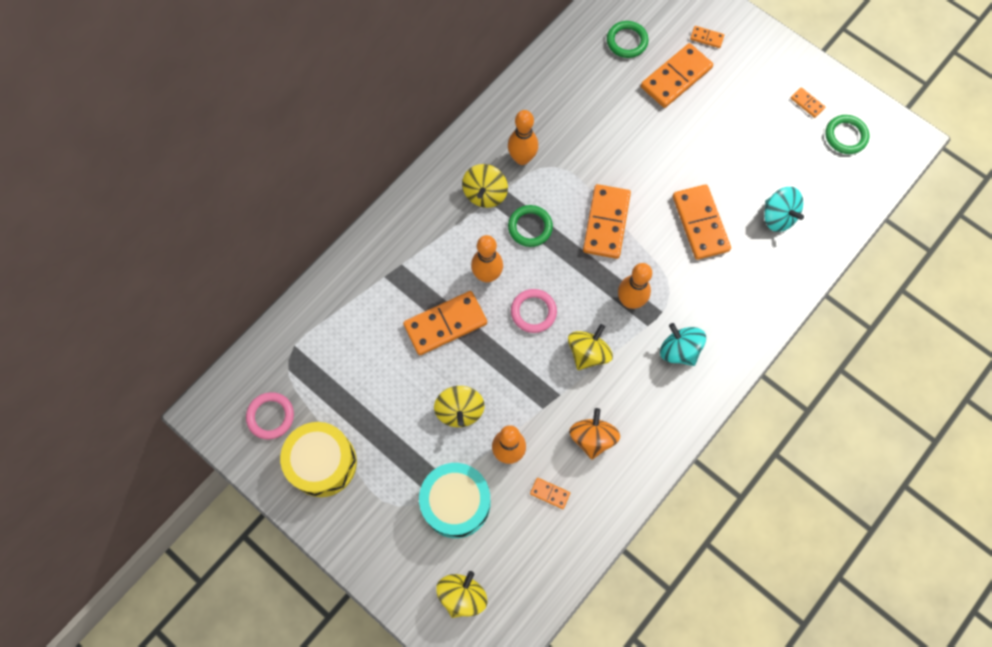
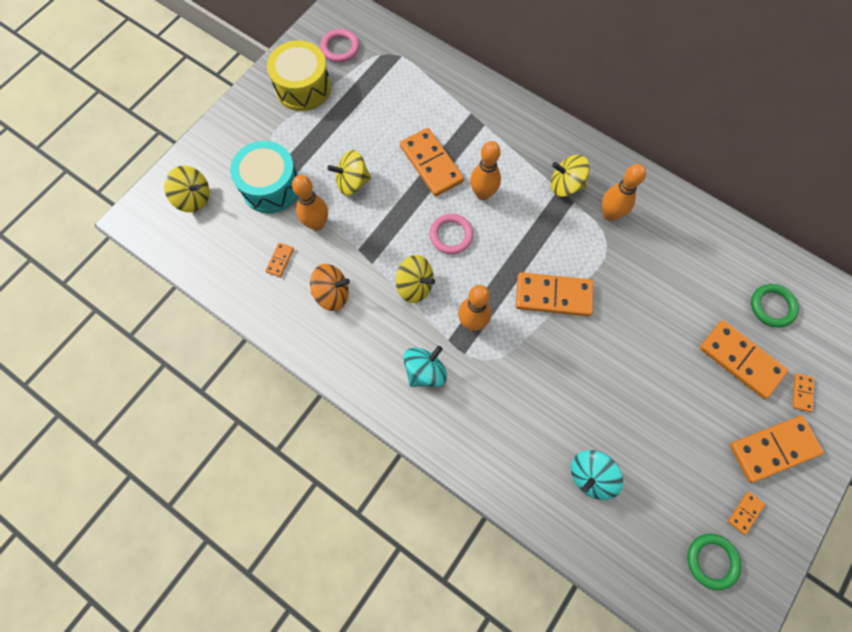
camera: 85 degrees right, 0 degrees up
(530, 227) = (537, 226): green ring -> none
(700, 223) = (568, 389): orange domino -> orange domino (773, 448)

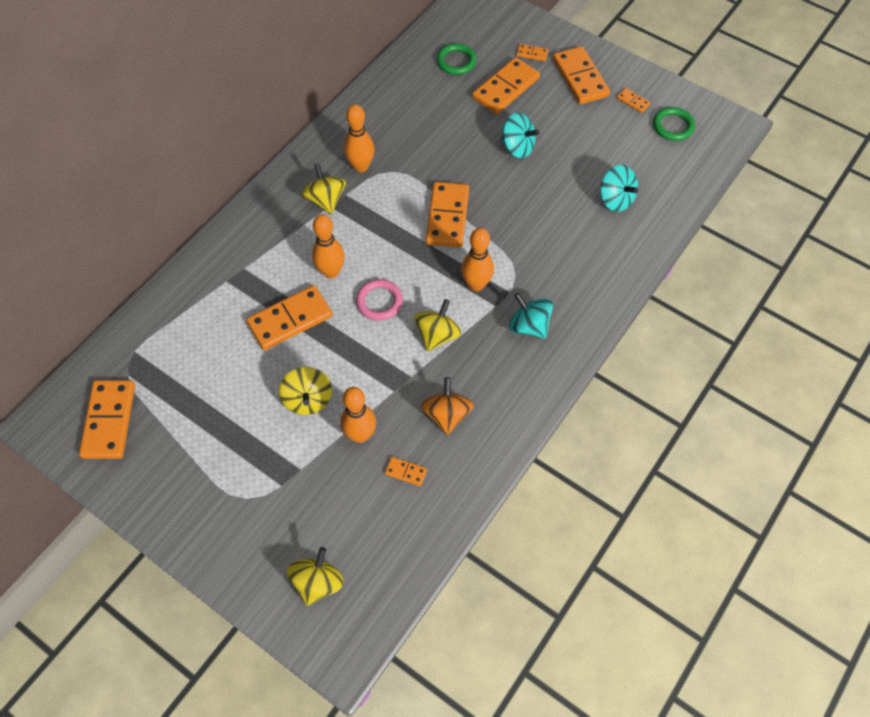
camera: 90 degrees left, 10 degrees down
(271, 186) = (307, 490): turquoise drum -> none
(303, 87) = (165, 462): yellow drum -> none
(340, 48) = (109, 421): pink ring -> orange domino
(565, 185) = (325, 200): yellow spinning top -> yellow spinning top turned 150 degrees clockwise
(654, 369) = (517, 147): none -> turquoise spinning top

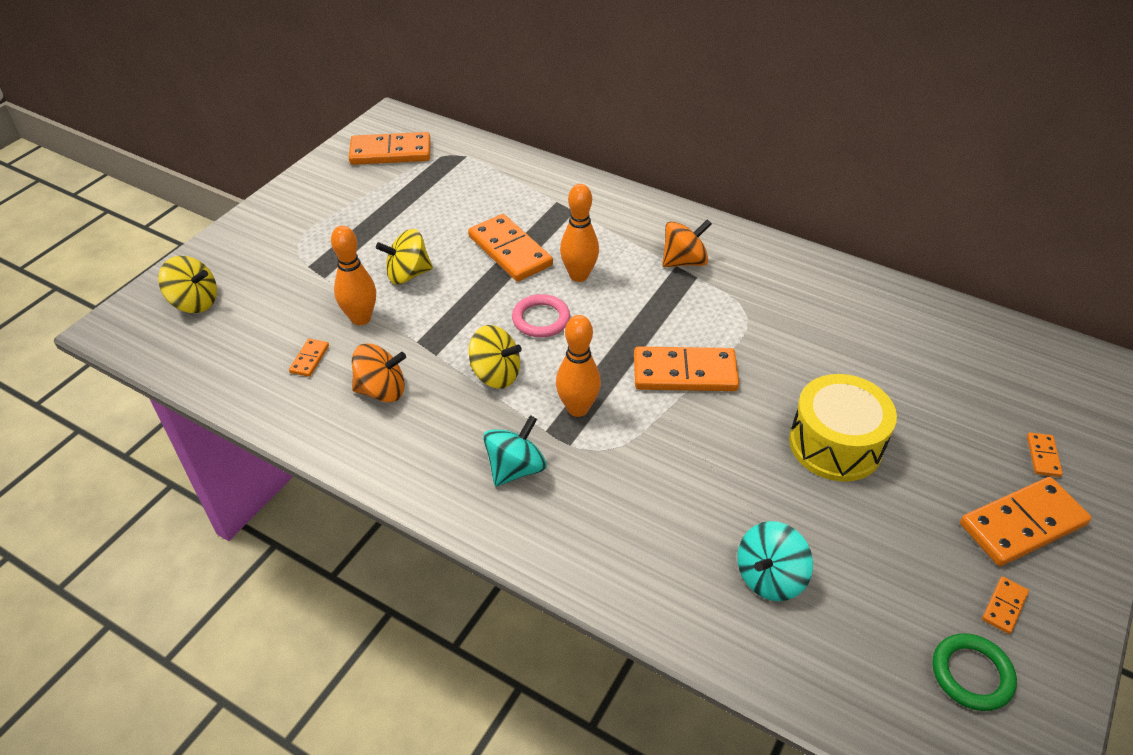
camera: 85 degrees right, 15 degrees down
(325, 200) = (684, 261): yellow spinning top -> orange spinning top
(361, 166) = (745, 286): orange bowling pin -> none
(456, 61) = (976, 365): green ring -> none
(505, 88) = (950, 425): orange domino -> none
(517, 147) = (835, 444): turquoise spinning top -> yellow drum

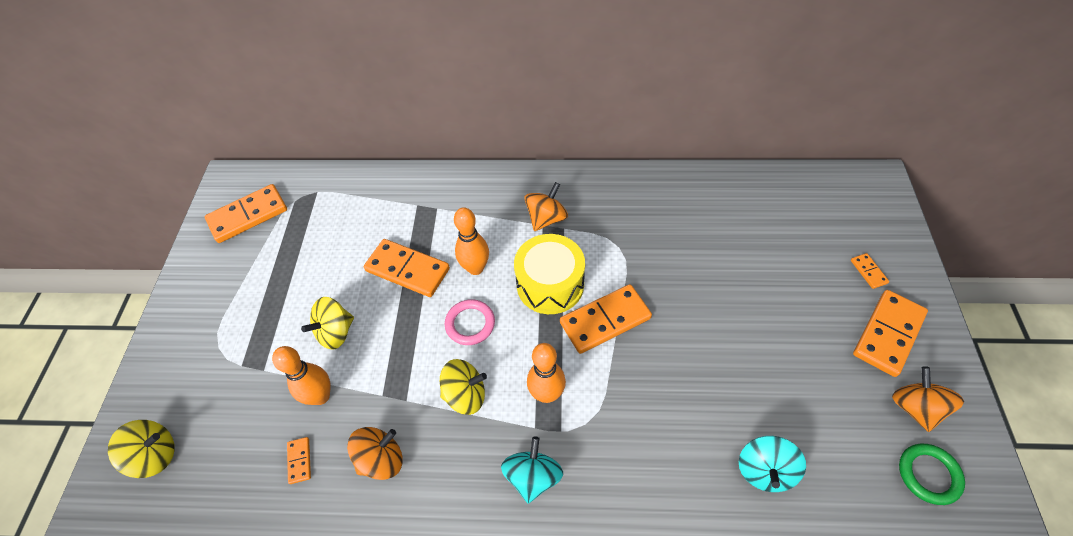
camera: 25 degrees left, 10 degrees up
(835, 444) = (740, 330): yellow drum -> yellow drum (550, 284)
(1004, 606) = (915, 407): orange domino -> orange spinning top

